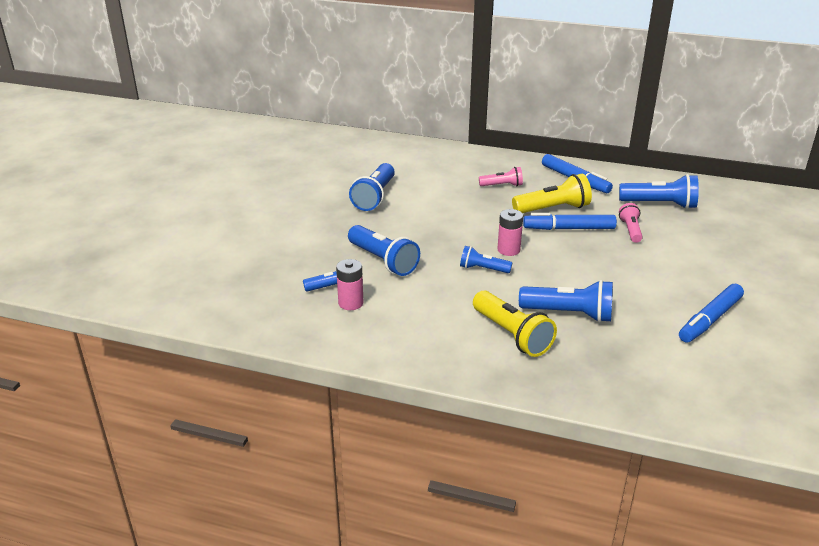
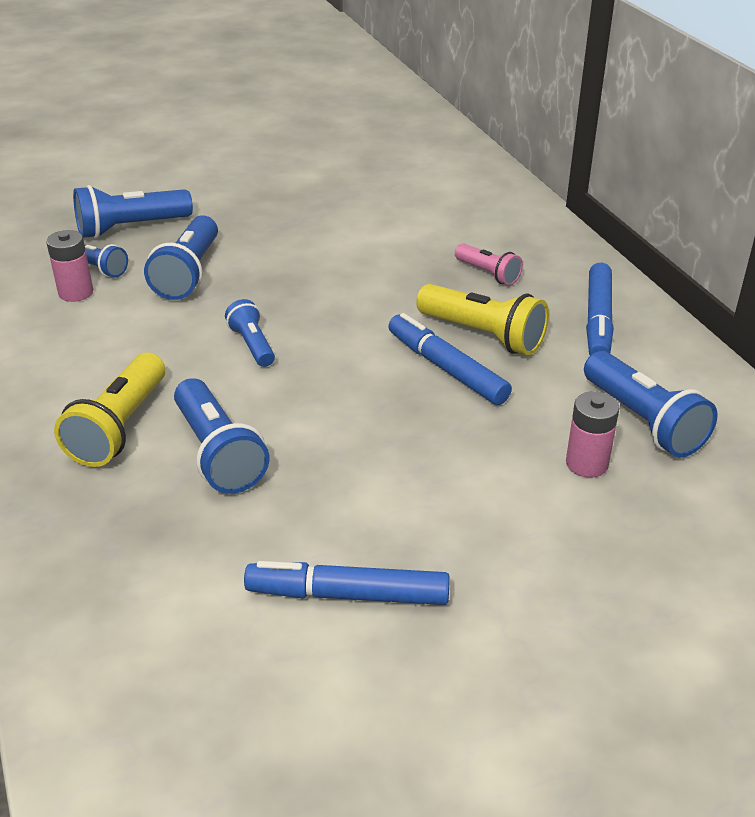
camera: 50 degrees right, 5 degrees up
(374, 197) = (327, 208): blue flashlight -> blue flashlight (131, 228)
(508, 250) = (324, 344): pink battery -> pink battery (587, 463)
(630, 230) = (519, 422): pink flashlight -> none

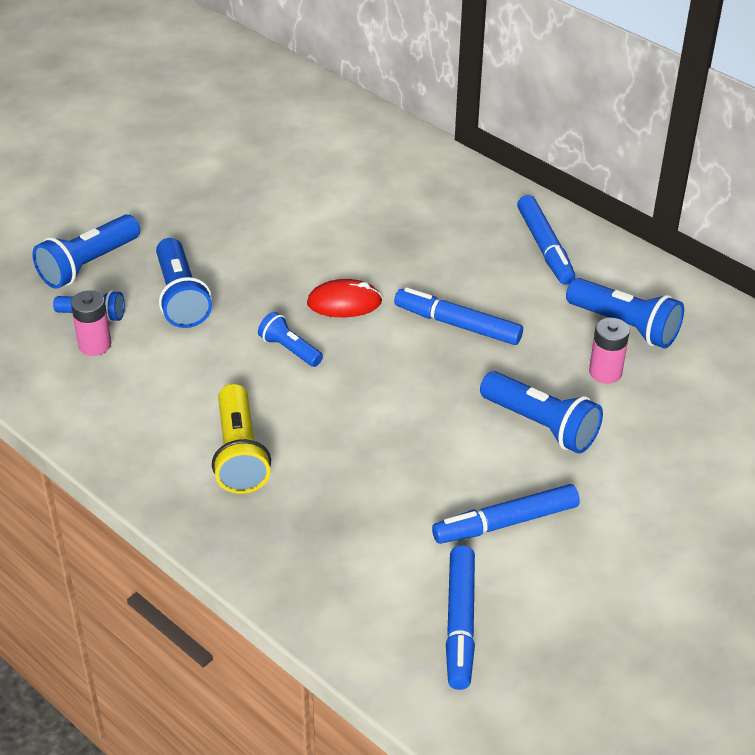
camera: 25 degrees left, 5 degrees up
(203, 697) = (460, 623): none -> blue marker
(218, 453) = (334, 450): blue flashlight -> blue flashlight (541, 425)
(342, 317) = (344, 302): none -> red mouse
(483, 335) = (466, 286): yellow flashlight -> none
(488, 273) = (434, 226): pink flashlight -> none

